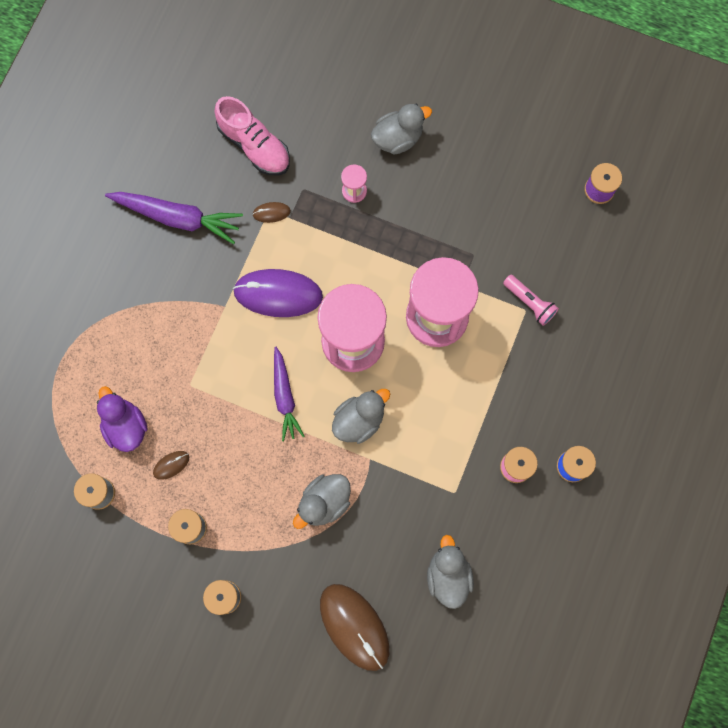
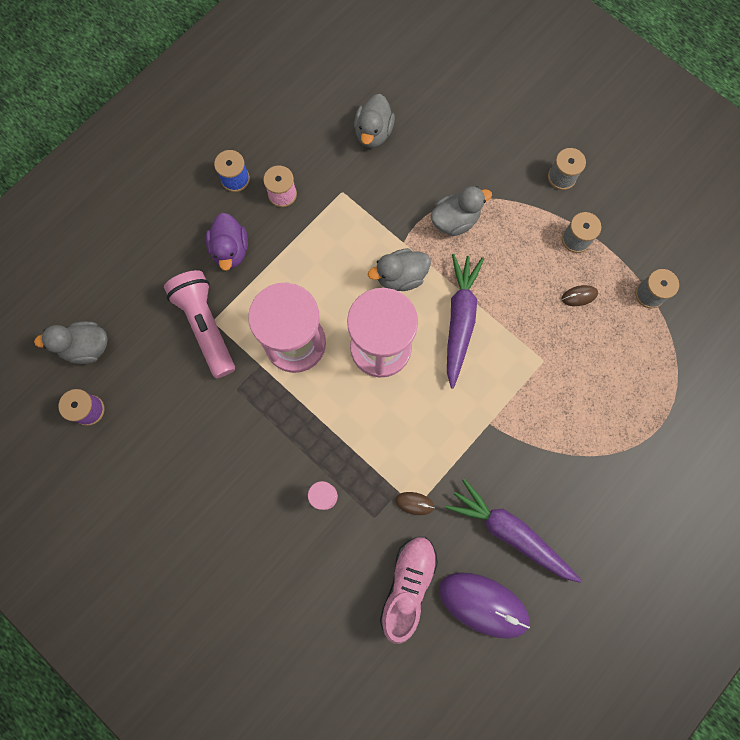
camera: 160 degrees left, 0 degrees up
(126, 426) = (612, 343): purple duck -> purple duck (230, 250)
(254, 146) = (408, 585): pink shoe -> pink shoe turned 45 degrees clockwise
(278, 294) = (435, 417): purple mouse -> purple mouse (483, 604)
(285, 397) = (459, 320): purple carrot -> purple carrot, size x1.50
(354, 627) = (463, 122): brown mouse -> none
(398, 138) = (259, 538): grey duck -> grey duck (87, 347)
(529, 303) = (206, 326): pink flashlight -> pink flashlight, size x1.79

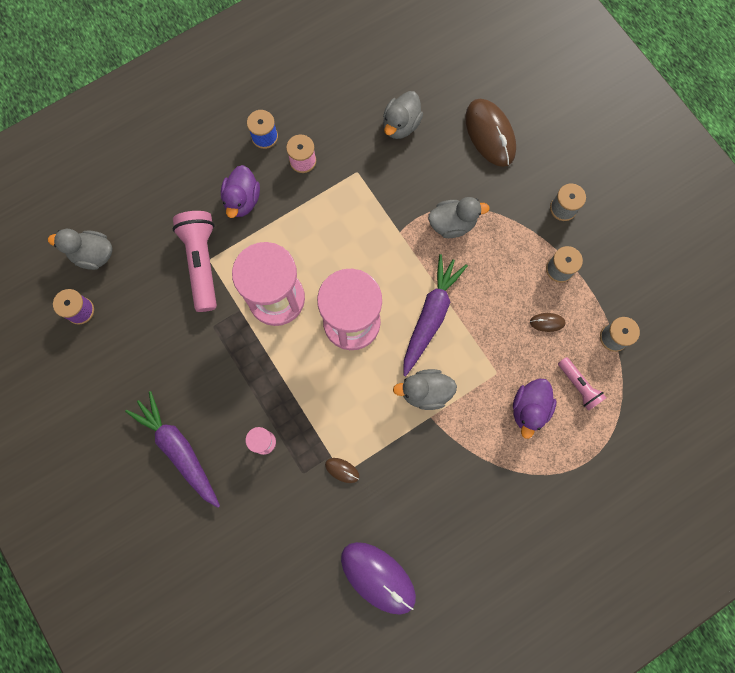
camera: 15 degrees right, 0 degrees up
(400, 277) = (388, 263): grey duck -> grey duck (425, 392)
(408, 585) = (315, 541): pink shoe -> none
(466, 120) = (490, 134): none -> brown mouse
(510, 532) = (420, 520): purple carrot -> purple carrot (178, 449)
(586, 388) = (529, 409): none -> purple duck
(629, 352) = (578, 386): none -> pink flashlight

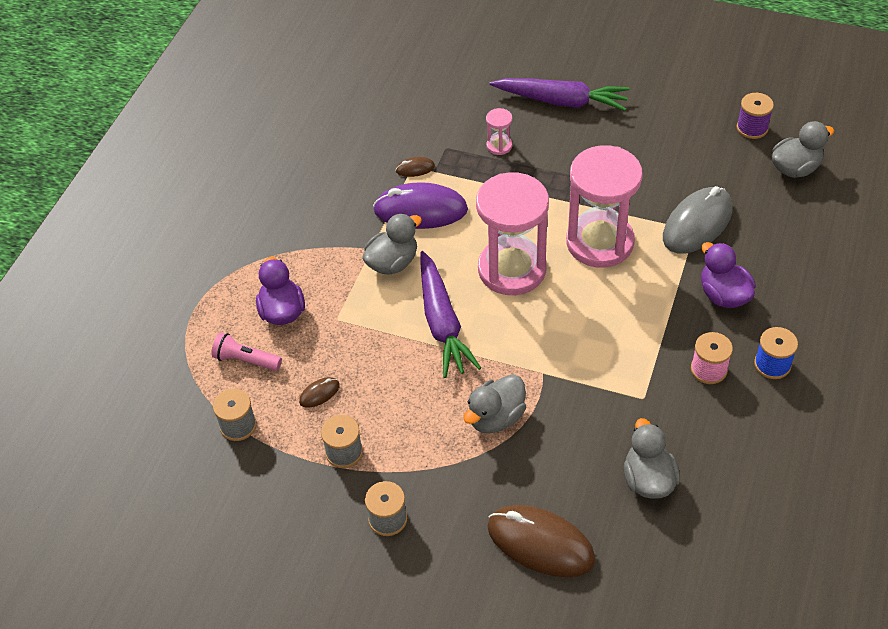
camera: 145 degrees right, 25 degrees down
(202, 263) = (697, 224): pink flashlight -> grey mouse
(378, 577) = (322, 128): purple mouse -> purple mouse (420, 210)

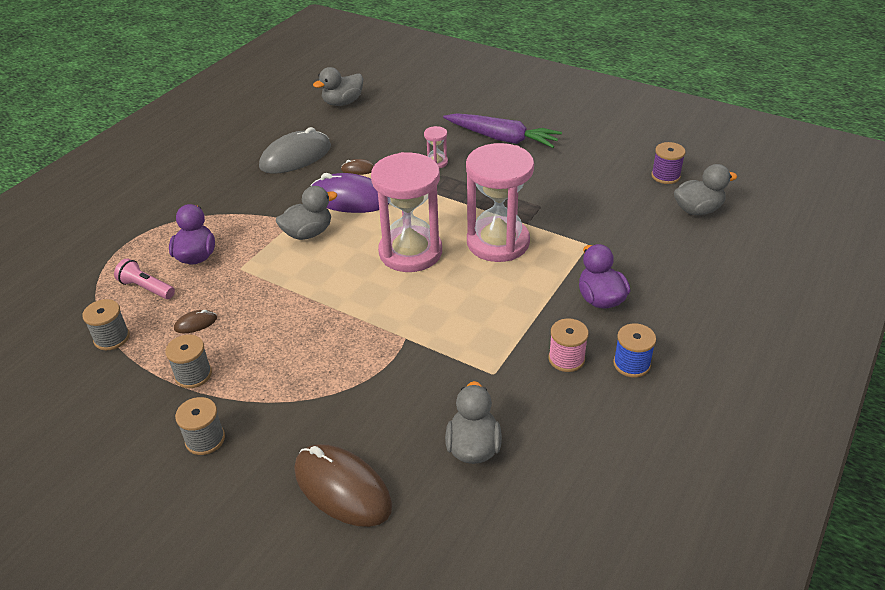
camera: 10 degrees right, 10 degrees down
(442, 323) = (331, 284): purple carrot -> none
(496, 417) = (346, 368): grey duck -> grey duck (342, 102)
(697, 224) = (593, 240): grey mouse -> grey mouse (296, 157)

